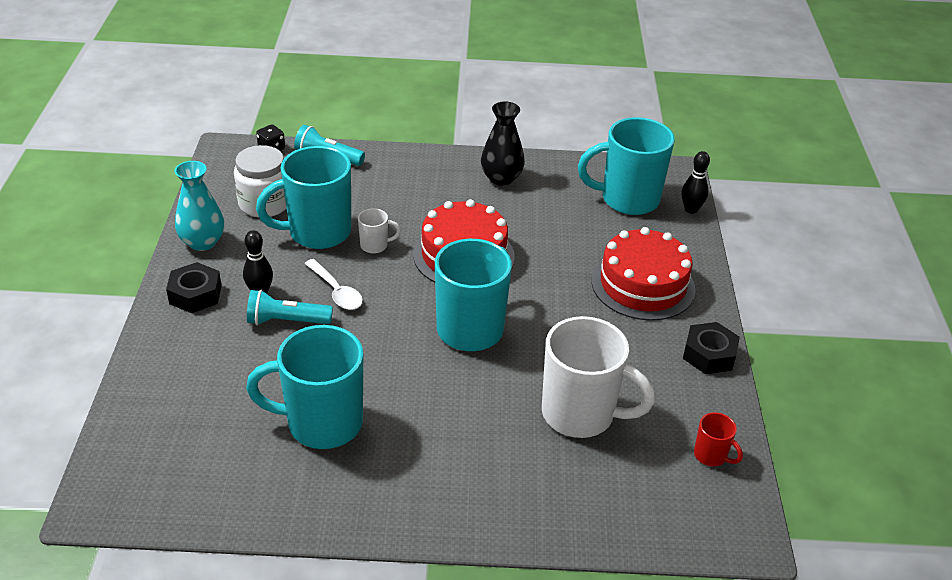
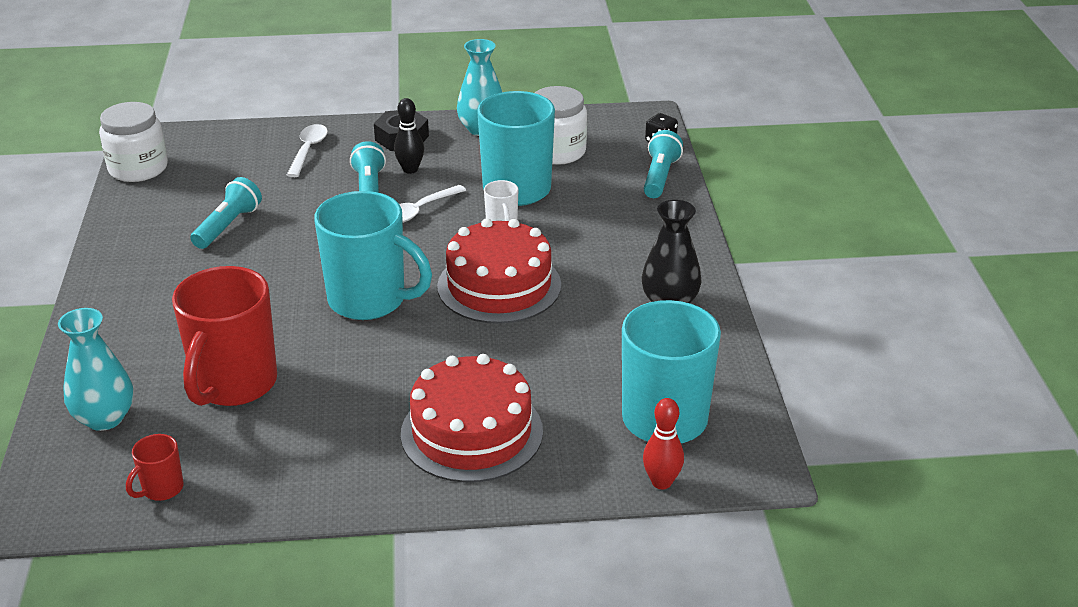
camera: 85 degrees right, 5 degrees down
(169, 507) = (138, 168): none -> white jar
(190, 362) = (308, 150): none -> white spoon
(322, 423) = (228, 226): turquoise mug -> turquoise flashlight
(580, 414) = (234, 385): white mug -> red mug
(622, 500) = (105, 418): none -> turquoise vase
(691, 209) = (661, 482): black bowling pin -> red bowling pin
(709, 354) = (338, 493): black nut -> none

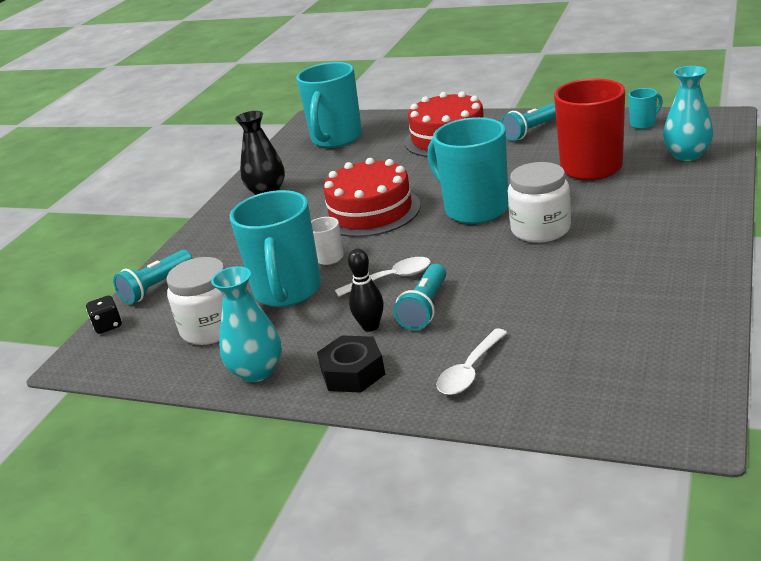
camera: 150 degrees left, 5 degrees down
(138, 168) = (692, 375): white jar -> white jar (540, 229)
(161, 489) = (643, 124): red mug -> turquoise mug
(228, 226) = (583, 284): turquoise flashlight -> turquoise flashlight (531, 131)
(661, 482) = (365, 117): red bowling pin -> none

